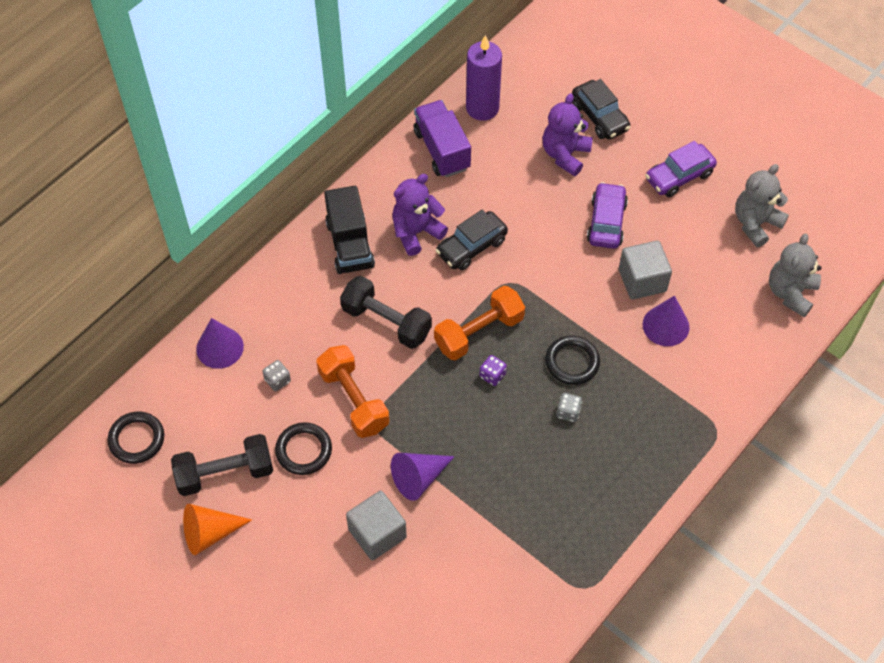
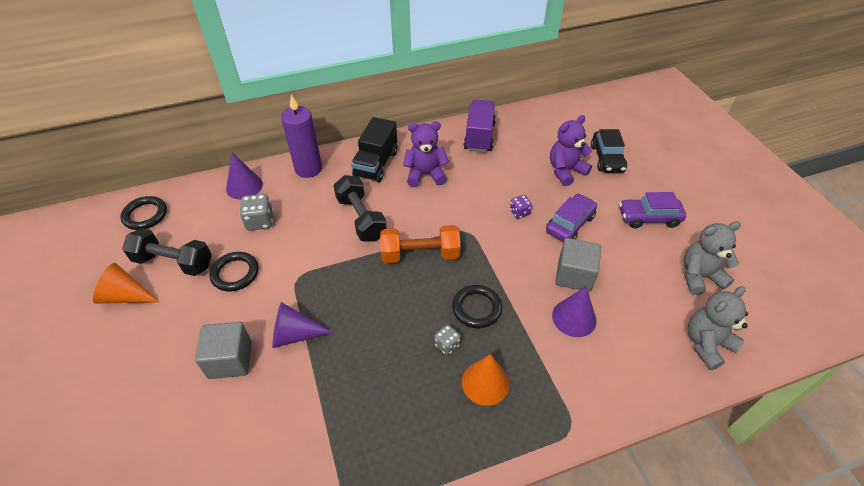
camera: 30 degrees right, 10 degrees down
(277, 380) = (260, 221): grey dice -> grey dice, size x1.59
(353, 400) = (296, 257): orange dumbbell -> none
(471, 247) = (456, 198): black car -> none
(482, 108) = (524, 124): purple candle -> purple candle (308, 169)
(492, 375) = (407, 288): purple dice -> purple dice (519, 212)
(624, 429) = (485, 382): none -> orange cone

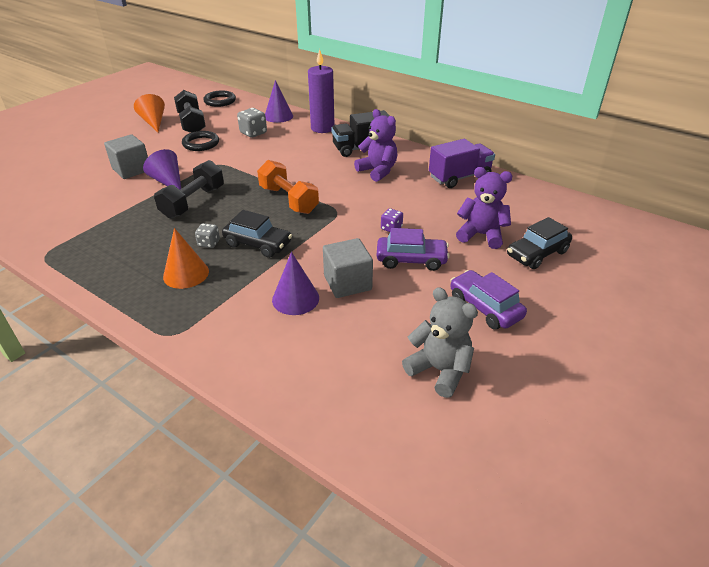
camera: 55 degrees right, 10 degrees down
(361, 218) = (298, 164): black dumbbell -> black dumbbell (193, 202)
(476, 308) = (258, 244): black ring -> black car
(706, 344) = (343, 401): grey teddy bear -> none

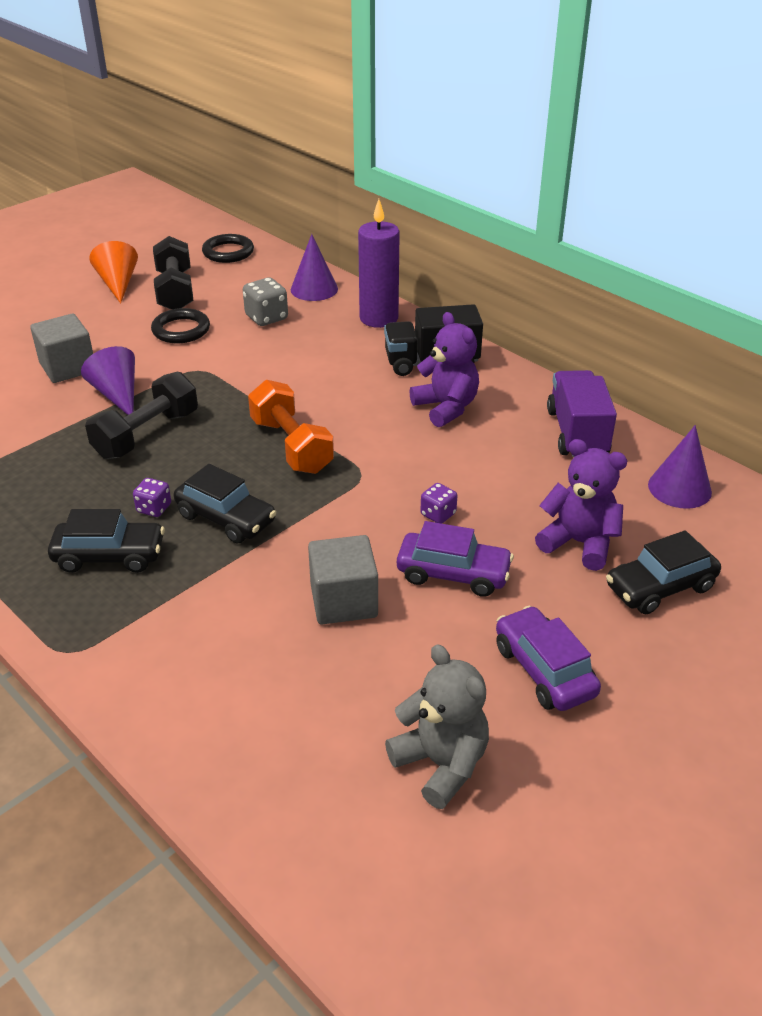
camera: 10 degrees right, 0 degrees up
(186, 274) = (110, 556): orange cone -> black car
(209, 243) = (154, 508): grey dice -> purple dice
(295, 298) = (259, 617): purple cone -> purple cone (679, 488)
(459, 177) = (577, 433): purple truck -> purple truck turned 75 degrees counterclockwise

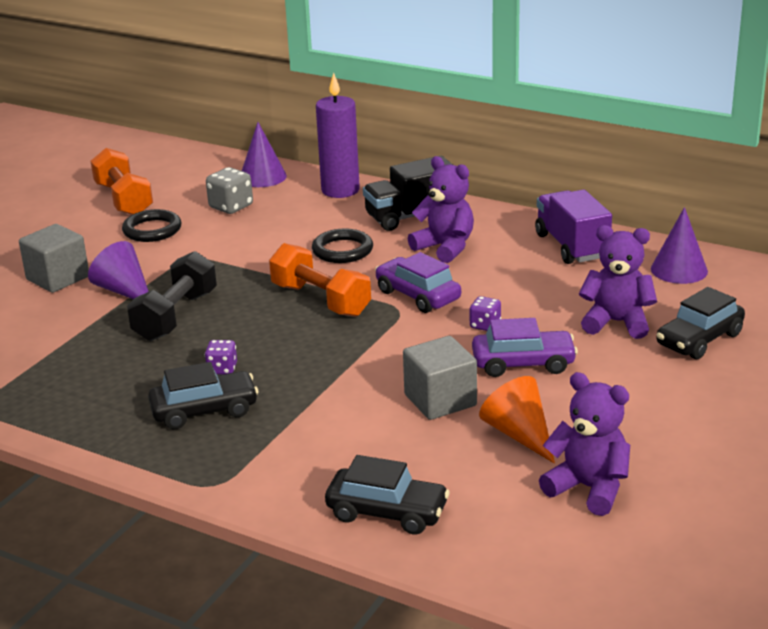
camera: 15 degrees left, 10 degrees down
(118, 284) = (60, 203): orange cone -> orange cone (519, 434)
(175, 291) = (124, 200): black dumbbell -> orange dumbbell
(226, 518) = (295, 363): black car -> black car (387, 512)
(228, 252) = (156, 160): black ring -> black ring (342, 250)
(441, 764) = (588, 488): grey teddy bear -> purple teddy bear
(544, 670) = (636, 412): purple car -> purple car (417, 295)

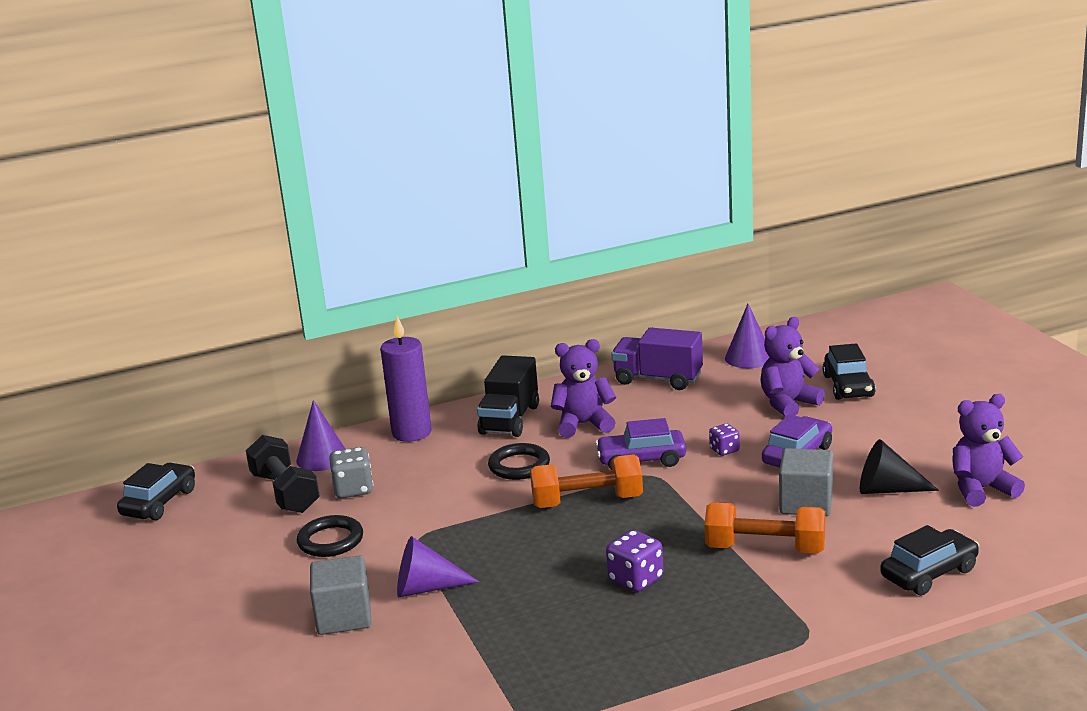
camera: 50 degrees left, 5 degrees down
(124, 200) = (241, 537): orange dumbbell -> orange dumbbell (765, 549)
(176, 316) = (513, 575): black dumbbell -> black dumbbell (285, 492)
(204, 410) = (691, 607): black car -> black car (159, 502)
(222, 369) = (636, 579): purple dice -> purple dice, size x1.59
(519, 434) = (888, 490): orange cone -> black cone

